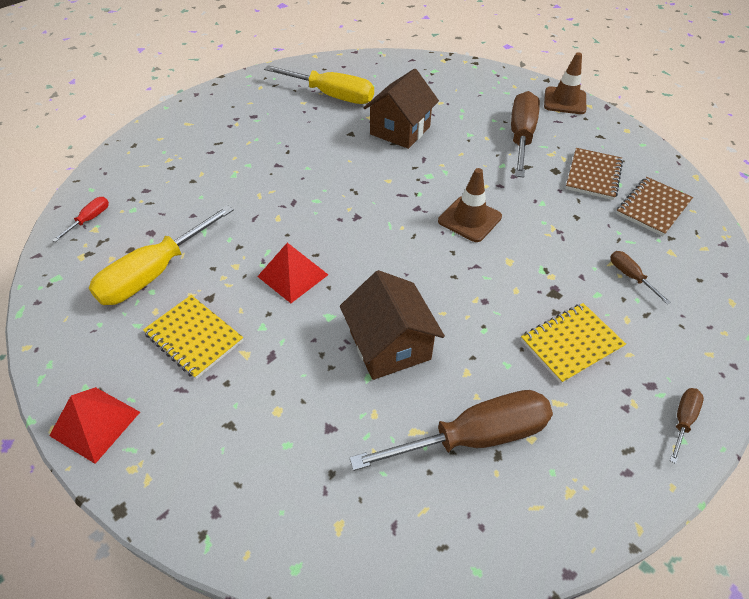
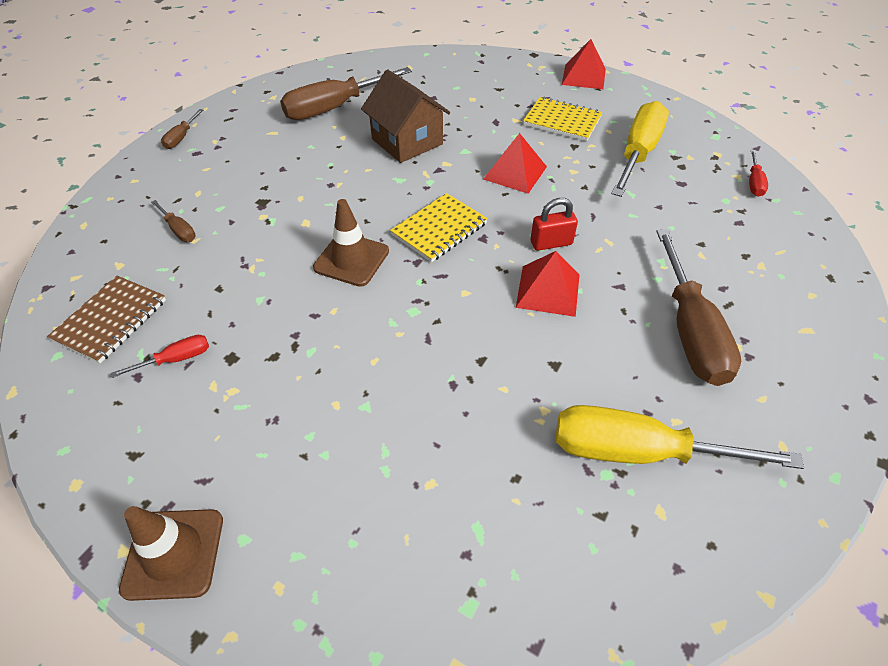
camera: 165 degrees right, 0 degrees up
(305, 202) = (551, 243): none -> red padlock
(329, 171) = (548, 290): none -> red pyramid
(400, 130) = (481, 388): brown house -> none
(521, 137) = (277, 418): brown screwdriver -> brown screwdriver (689, 330)
(571, 344) = (255, 167): yellow notebook -> yellow notebook (439, 229)
(593, 175) = (175, 359): brown notebook -> red screwdriver

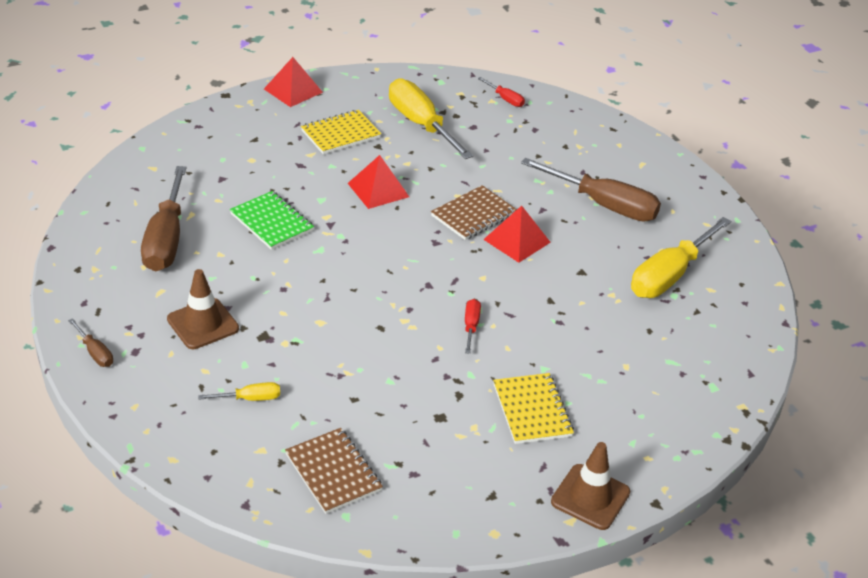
camera: 60 degrees left, 10 degrees down
(175, 359) = (415, 447): red screwdriver -> red screwdriver (471, 326)
(178, 230) = (250, 399): brown screwdriver -> yellow screwdriver
(351, 259) = (393, 316): brown traffic cone -> brown traffic cone (203, 324)
(407, 141) = (272, 222): brown house -> green notebook
(439, 229) = (404, 258): yellow notebook -> yellow notebook (532, 410)
(551, 243) = (473, 215): red padlock -> brown notebook

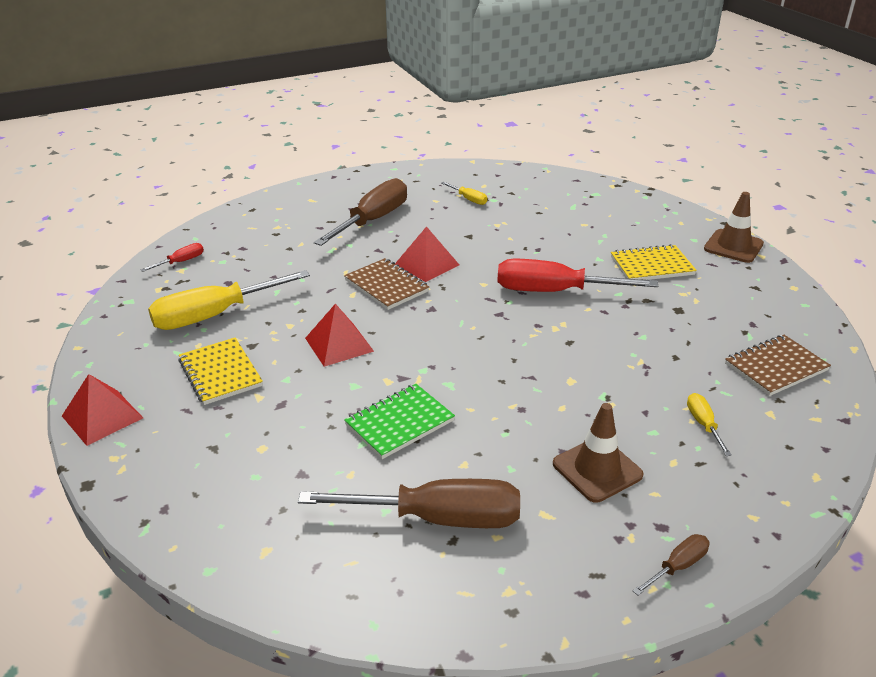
camera: 85 degrees left, 5 degrees down
(471, 326) = (555, 291): red screwdriver -> red screwdriver, size x2.23
(670, 275) = (468, 199): yellow screwdriver -> yellow screwdriver, size x0.45

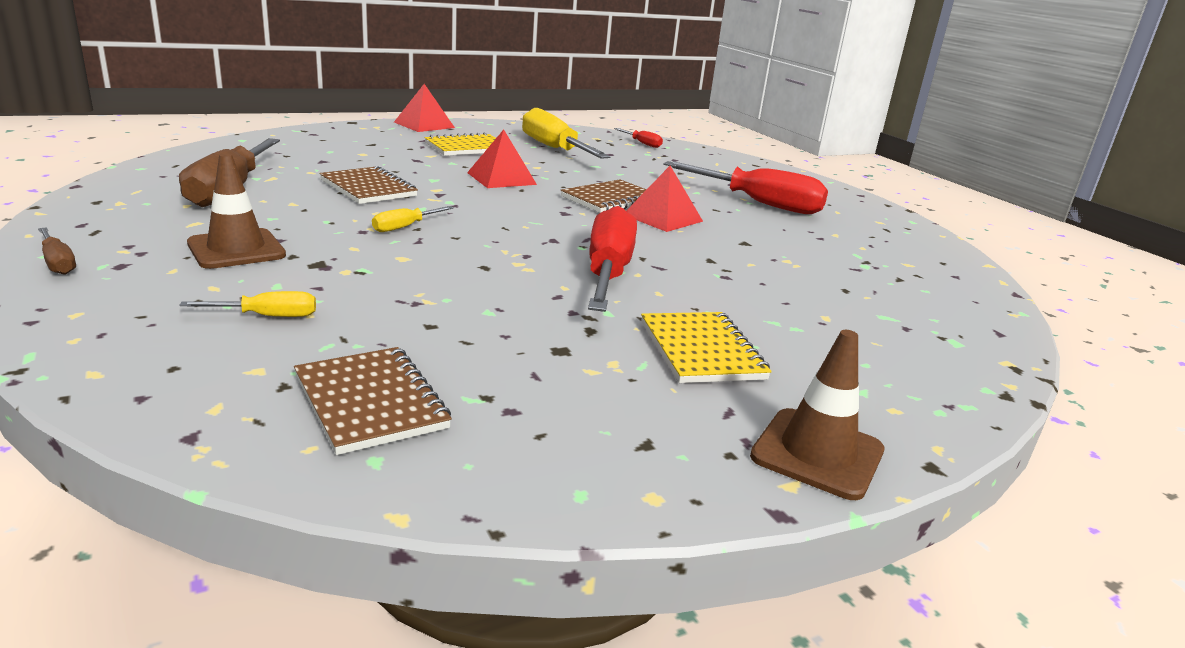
camera: 85 degrees right, 10 degrees down
(372, 220) = (758, 203): brown screwdriver -> red screwdriver
(399, 423) = (368, 188): green notebook -> brown notebook
(468, 199) = (853, 251): yellow screwdriver -> yellow screwdriver (405, 227)

